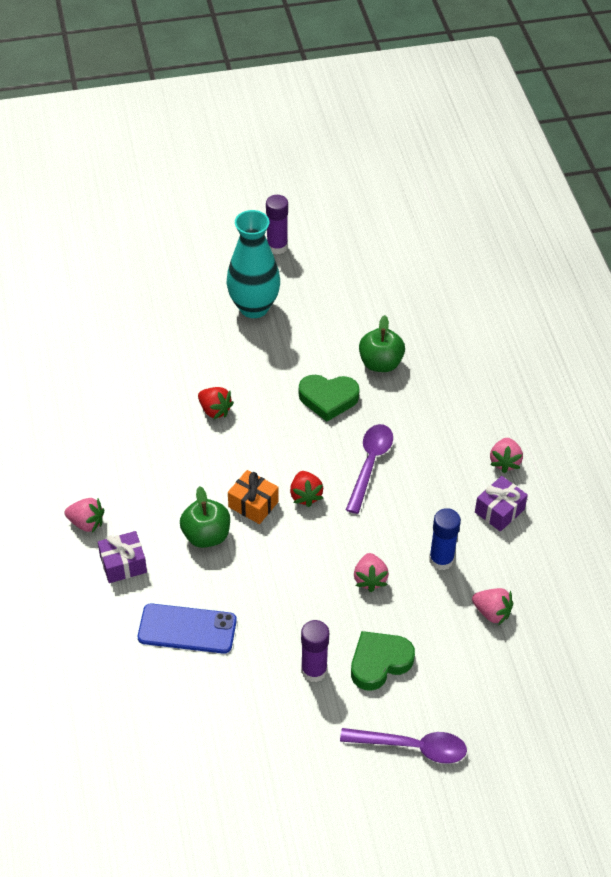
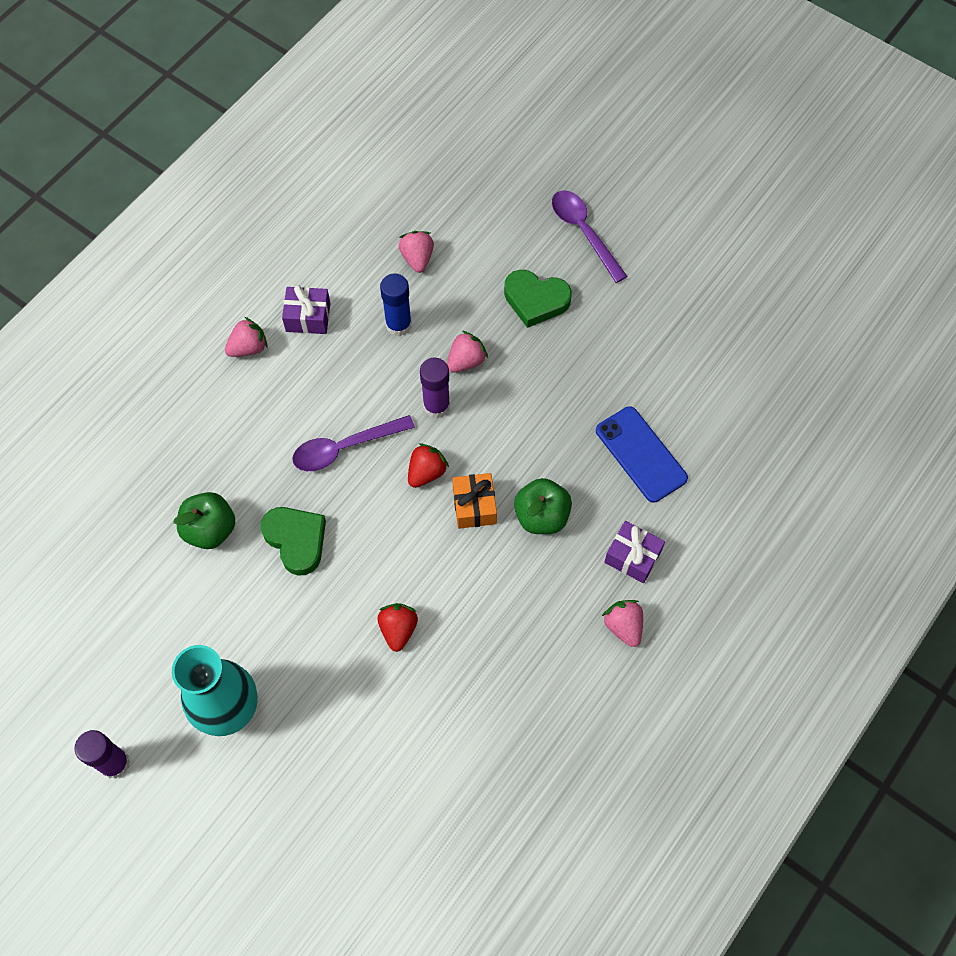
camera: 130 degrees left, 15 degrees up
(314, 670) = (586, 338): purple glue stick -> purple glue stick (436, 406)

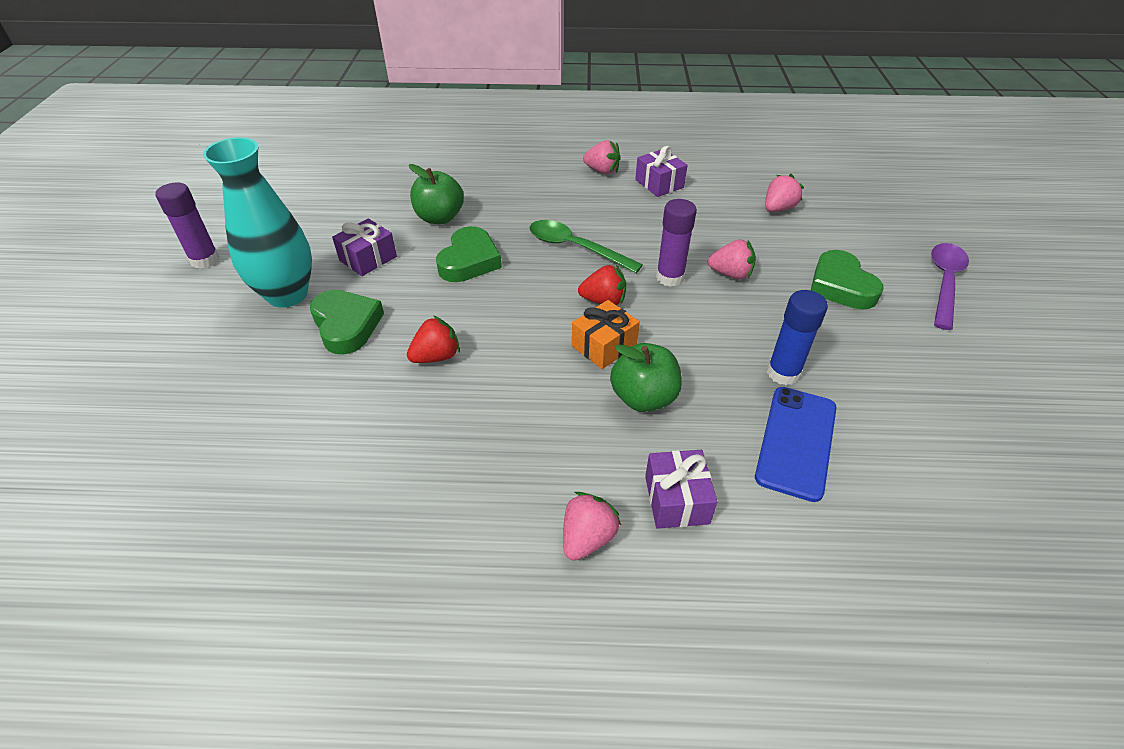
camera: 55 degrees right, 20 degrees down
(227, 620) = (368, 258): none -> purple gift
(309, 679) = (346, 325): none -> green heart
(345, 447) = (575, 248): purple spoon -> green spoon
(398, 325) = (712, 225): blue glue stick -> blue glue stick (783, 373)

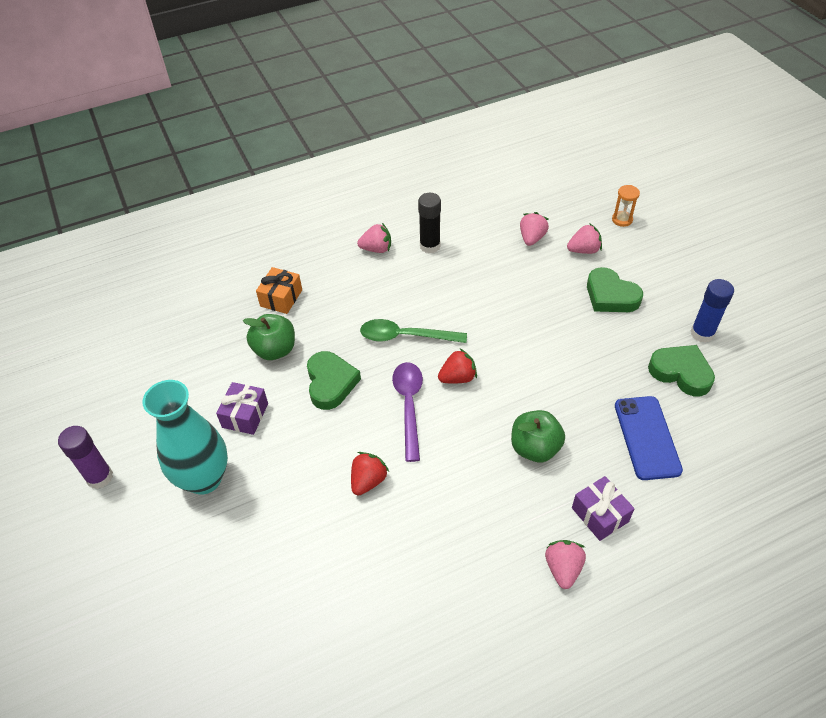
camera: 25 degrees left, 5 degrees up
(346, 325) = (277, 485): green heart -> green heart (681, 372)
(604, 346) = (482, 417): orange gift -> orange gift (281, 298)
(659, 184) = (430, 246): purple gift -> black glue stick
(670, 277) = (492, 336): purple glue stick -> none
(731, 274) = (532, 315): pink strawberry -> pink strawberry (583, 250)
(783, 373) = (611, 387): blue glue stick -> blue glue stick (702, 333)
(901, 222) = (622, 220): none -> orange hourglass
(944, 283) = (674, 265): purple spoon -> purple spoon (409, 406)

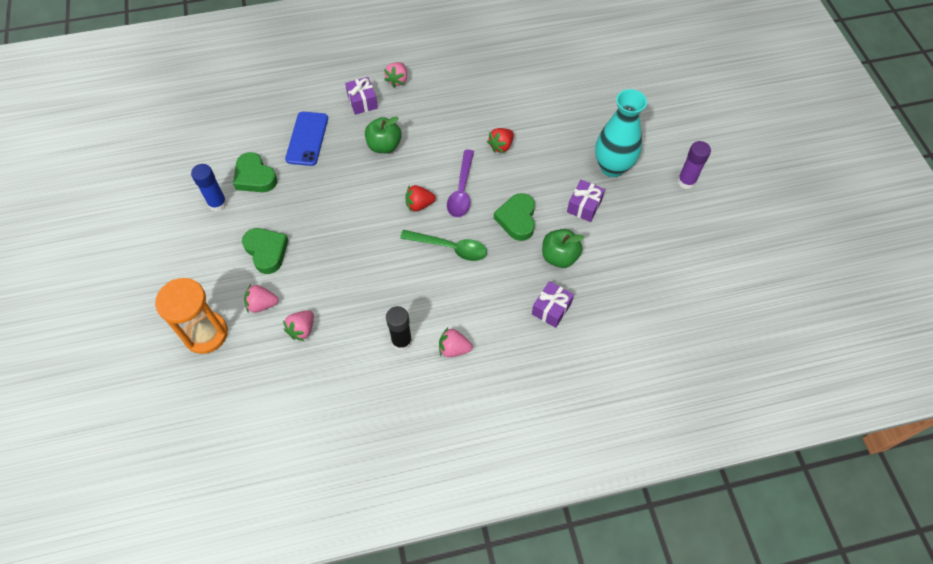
camera: 170 degrees left, 10 degrees up
(281, 298) = (551, 309): orange gift -> purple gift
(622, 220) = (206, 334): orange hourglass -> orange hourglass, size x2.15

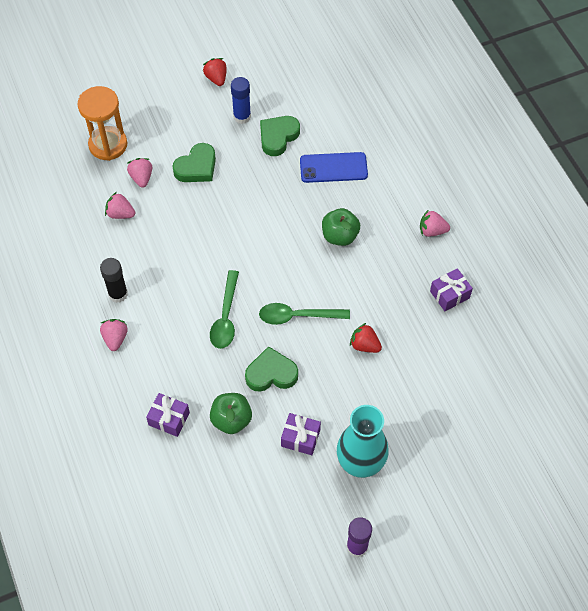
camera: 80 degrees right, 0 degrees up
(362, 102) = (393, 205): purple gift -> purple gift (449, 294)
(419, 205) = (272, 281): red strawberry -> red strawberry (216, 78)
(461, 190) = (297, 316): purple spoon -> green spoon

